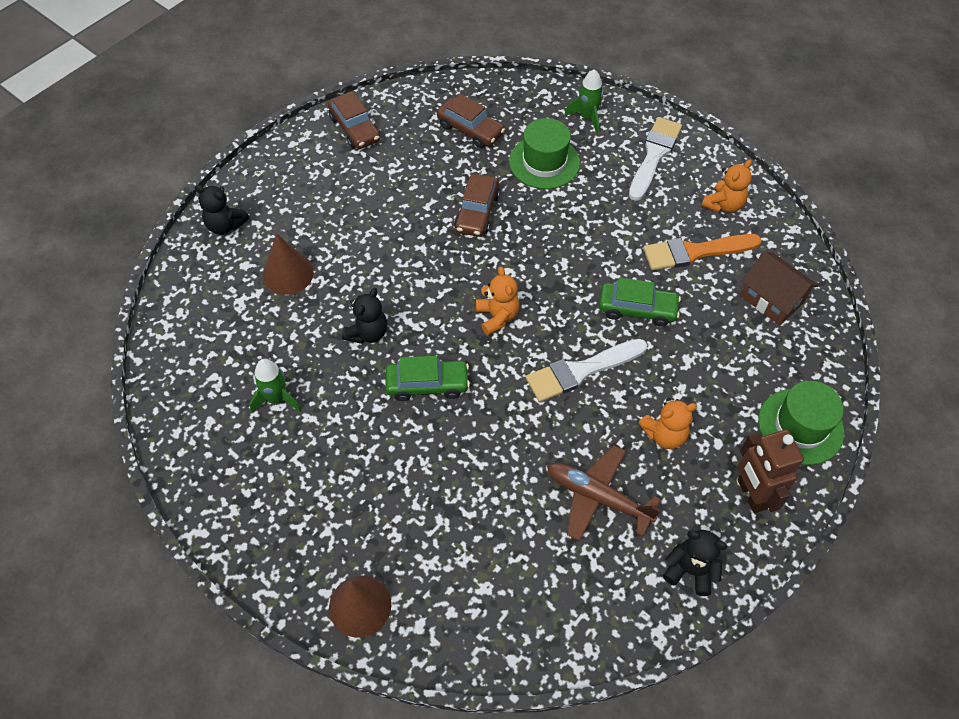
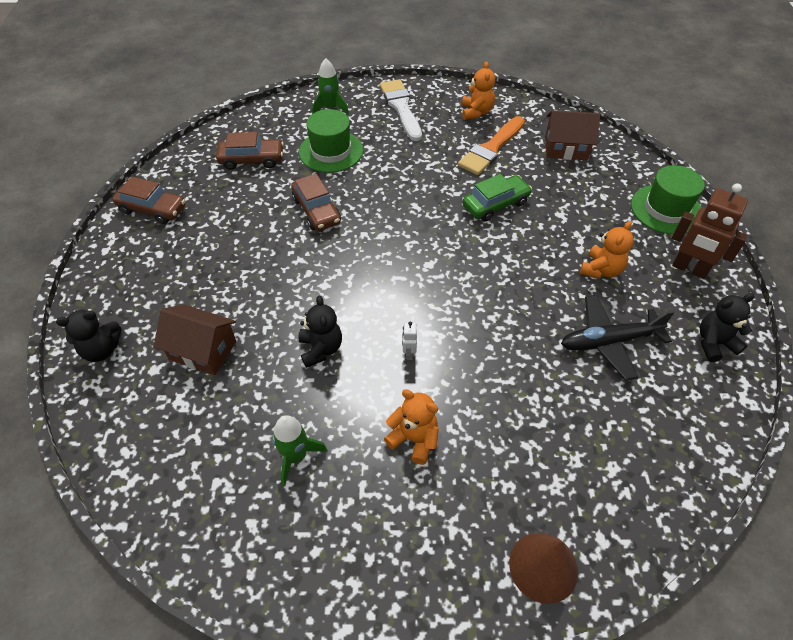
camera: 40 degrees left, 5 degrees down
(288, 273) = (203, 350): brown cone -> brown house
(427, 384) = (409, 353): green car -> white robot
(497, 317) = (408, 270): orange teddy bear -> orange teddy bear (414, 439)
(581, 371) = (505, 267): white brush -> none
(597, 497) = (609, 341): brown plane -> black plane

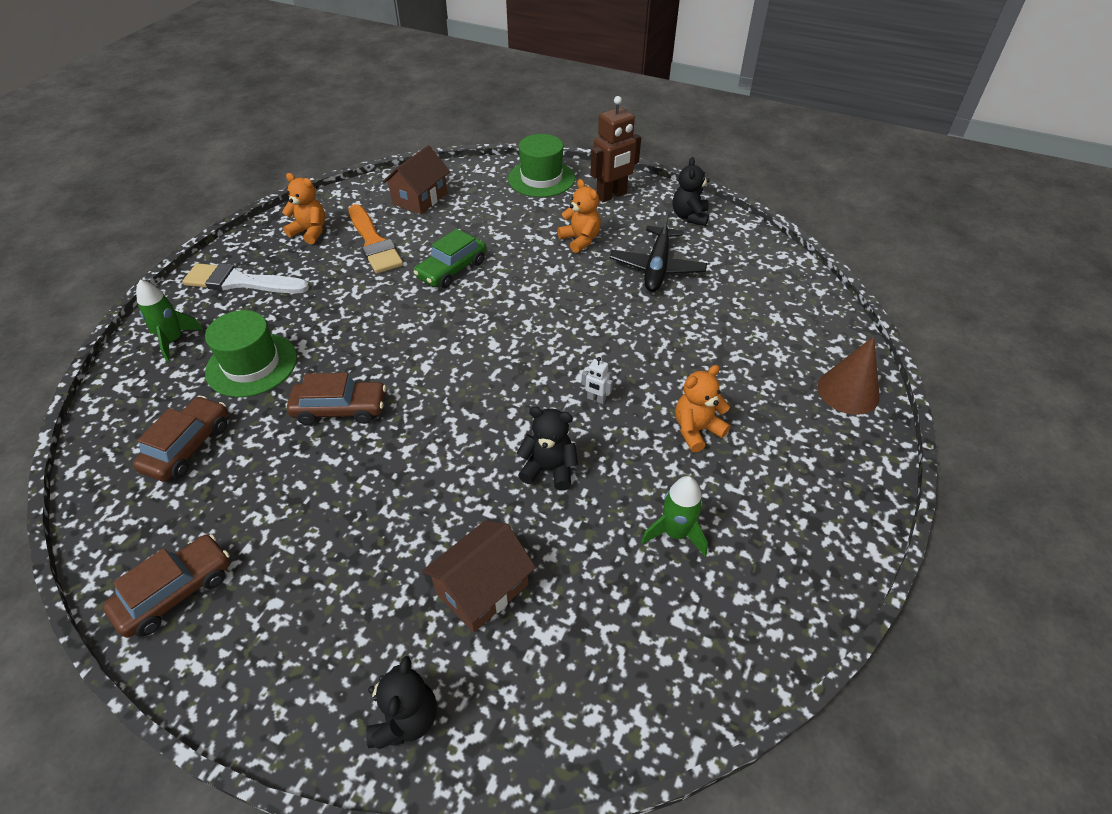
camera: 65 degrees left, 5 degrees down
(495, 204) = (452, 269): green car -> green car turned 135 degrees counterclockwise

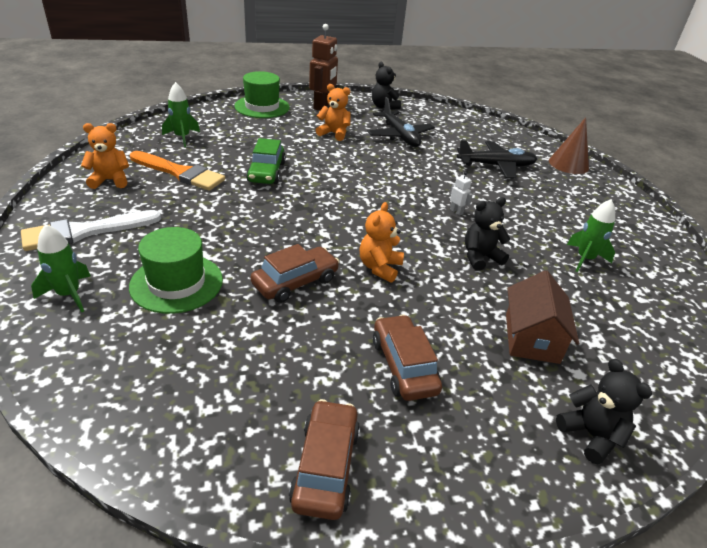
camera: 40 degrees left, 10 degrees down
(188, 447) = (193, 362): brown car -> brown car (403, 366)
(420, 198) = (182, 137): brown house -> green rocket
(596, 399) = (456, 211): white robot -> white robot turned 120 degrees counterclockwise
(696, 430) = (527, 207): orange teddy bear -> orange teddy bear (379, 267)
(732, 355) = (496, 166): none -> black plane

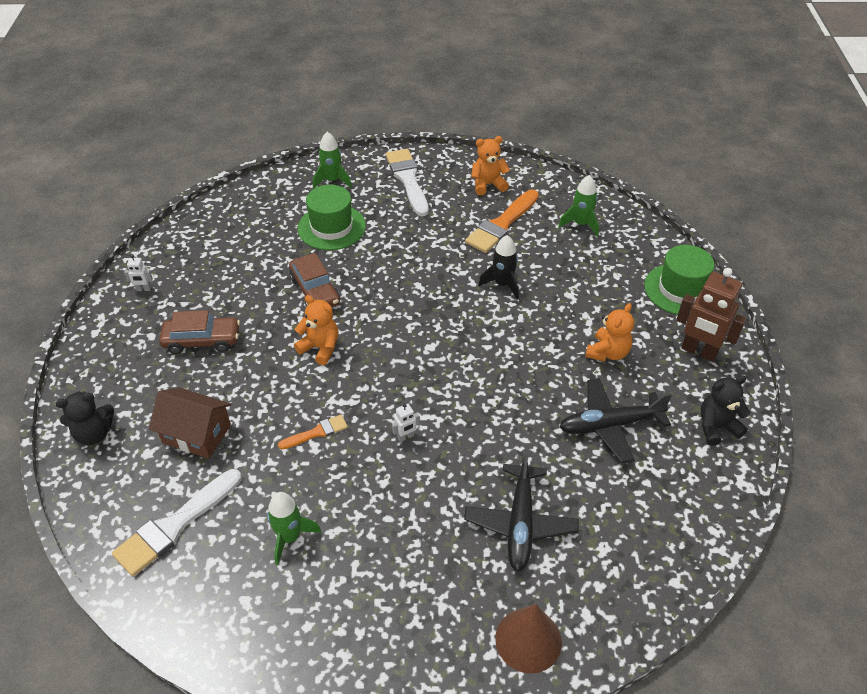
camera: 105 degrees right, 10 degrees up
(110, 180) = (488, 184): orange teddy bear -> orange teddy bear turned 105 degrees counterclockwise
(266, 172) = (502, 284): green car -> black rocket
(325, 466) = (144, 289): brown car -> white robot
(480, 257) = (316, 432): black teddy bear -> orange brush
(632, 329) = (175, 525): none -> white brush

